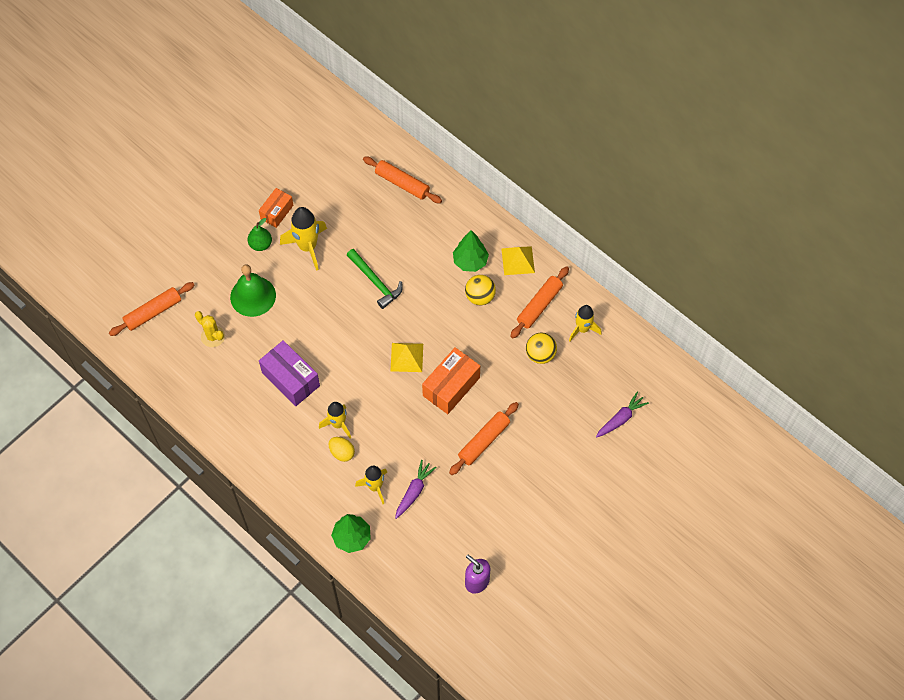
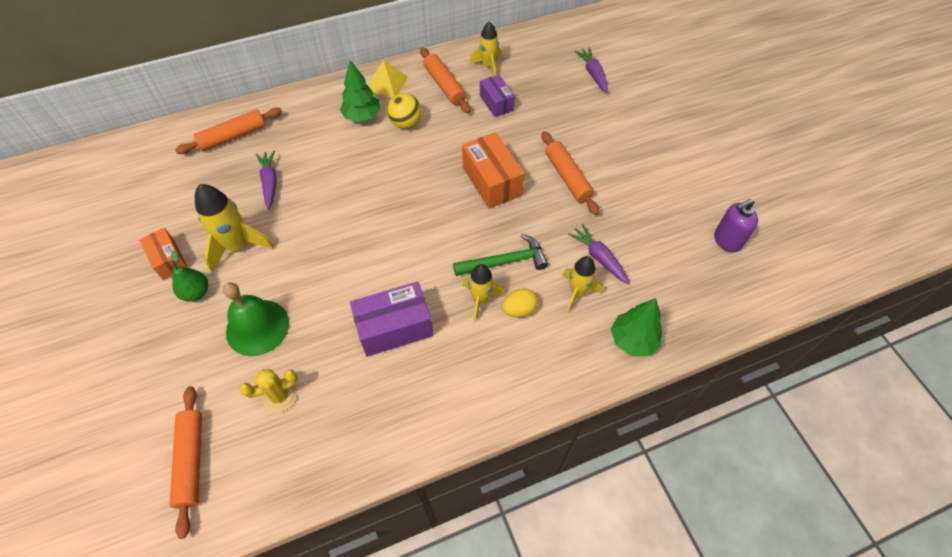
camera: 65 degrees left, 5 degrees down
(372, 234) = (270, 182): none -> purple carrot
(375, 282) = (328, 200): green hammer -> green hammer (505, 261)
(407, 357) = (435, 205): yellow pyramid -> none
(540, 354) = (496, 103): yellow ball -> purple box

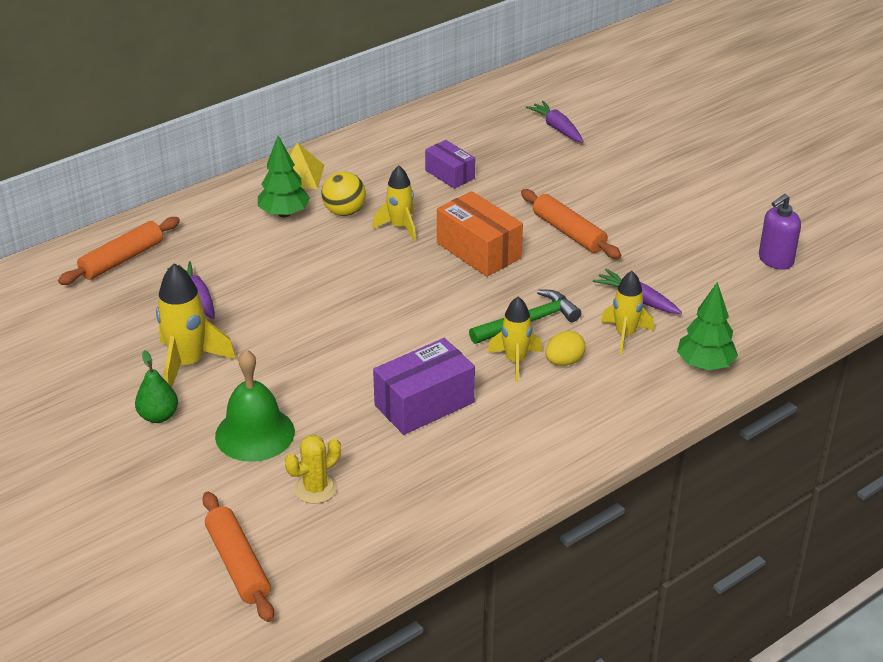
camera: 15 degrees left, 20 degrees down
(169, 260) = (104, 392): orange box -> none
(444, 85) = (376, 167): orange rolling pin -> none
(488, 66) = (422, 139): yellow rocket -> yellow rocket (400, 227)

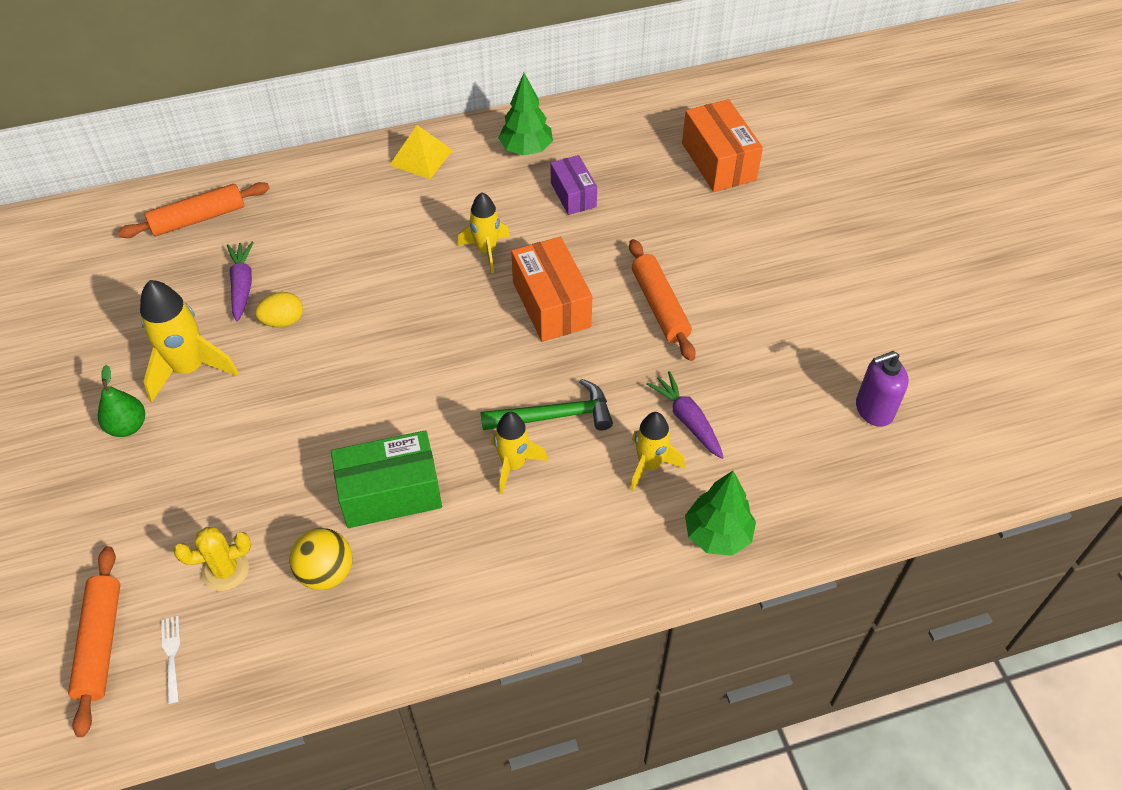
camera: 20 degrees right, 15 degrees up
(255, 433) = (205, 478): green bell -> none
(284, 213) = (380, 202): green tree -> green tree (526, 149)
(307, 554) = (171, 655): none -> white fork
(344, 212) = (441, 216): yellow ball -> yellow ball (326, 572)
(424, 403) = (390, 493): purple box -> green box
(557, 128) = (718, 161): purple carrot -> orange box
(564, 361) = (564, 482): yellow egg -> yellow egg (283, 321)

